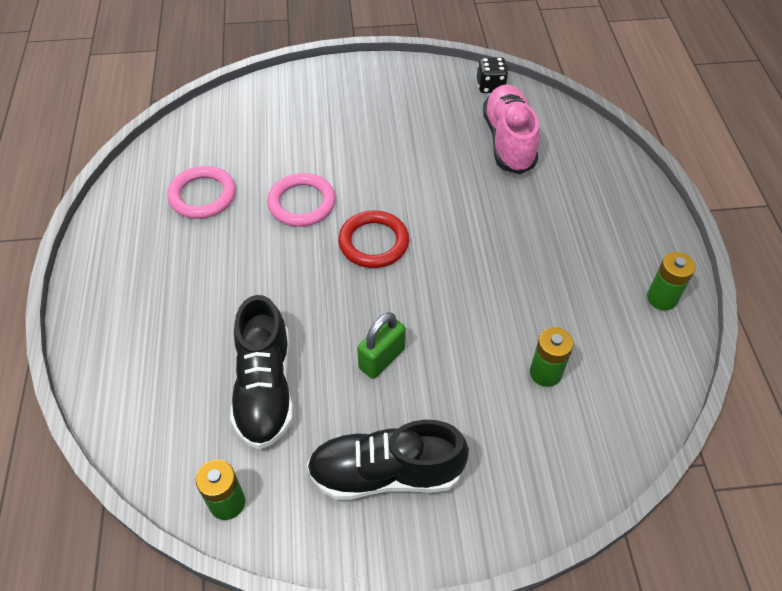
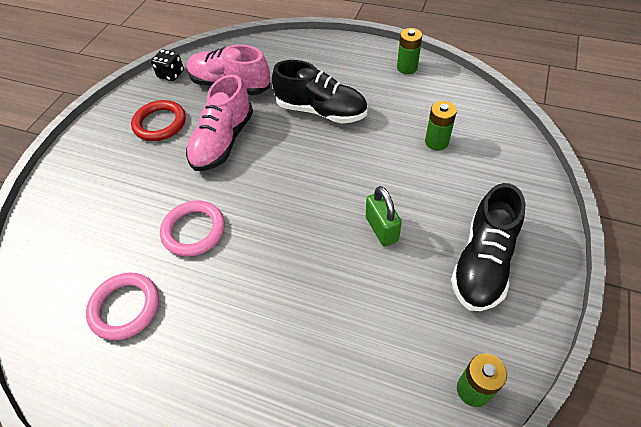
camera: 60 degrees left, 0 degrees up
(265, 388) = (371, 322): black shoe -> black shoe (321, 111)
(373, 242) = (269, 195): red ring -> red ring (160, 123)
(423, 173) = (223, 141): none -> pink shoe

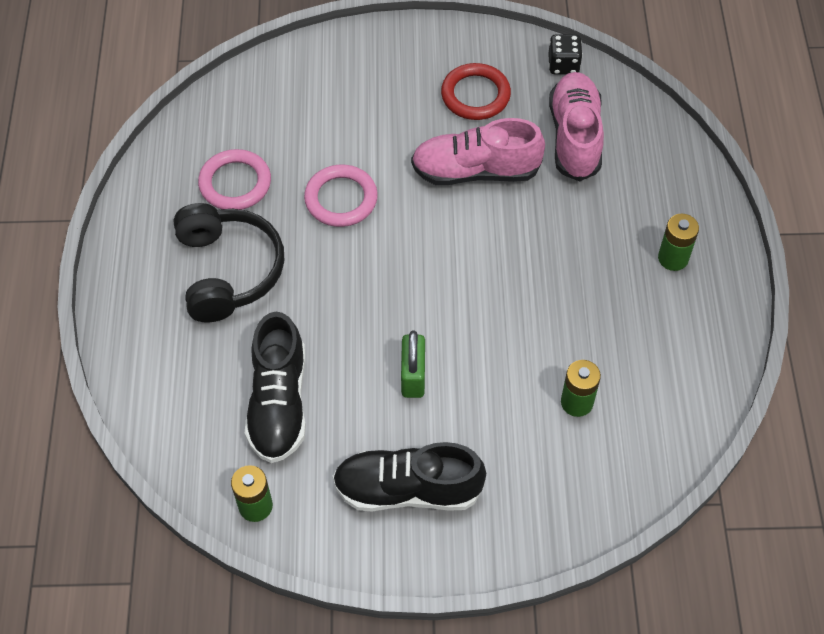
camera: 65 degrees right, 5 degrees up
(214, 341) = (228, 271): none -> black headphones
(321, 111) = (574, 255): black shoe -> black shoe (279, 403)
(381, 229) = (413, 376): green padlock -> green padlock turned 45 degrees counterclockwise
(407, 68) = (711, 331): green battery -> green battery (673, 258)

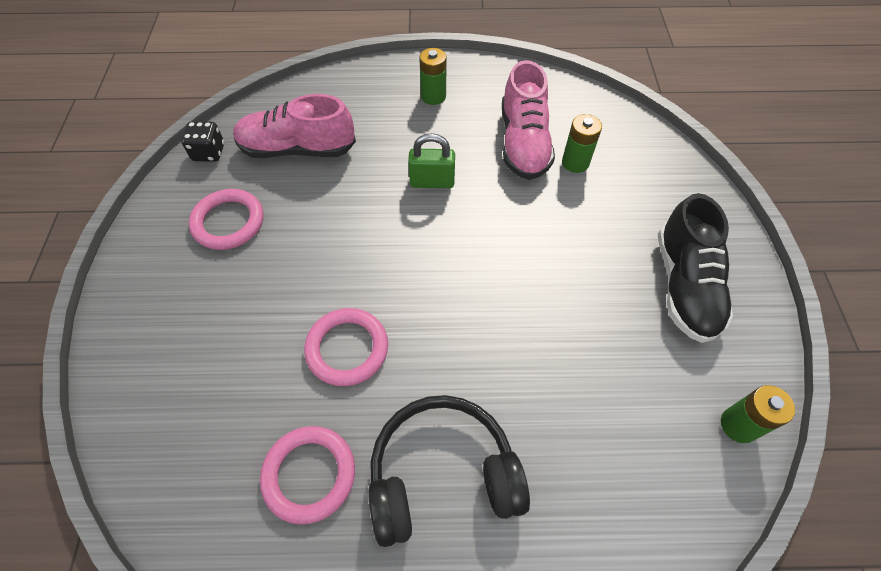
camera: 90 degrees left, 0 degrees up
(279, 403) = (614, 406): black shoe -> none
(413, 376) = (565, 280): green padlock -> green padlock (432, 182)
(475, 95) = (228, 222): red ring -> pink ring
(475, 171) = (326, 225): pink shoe -> pink shoe (523, 143)

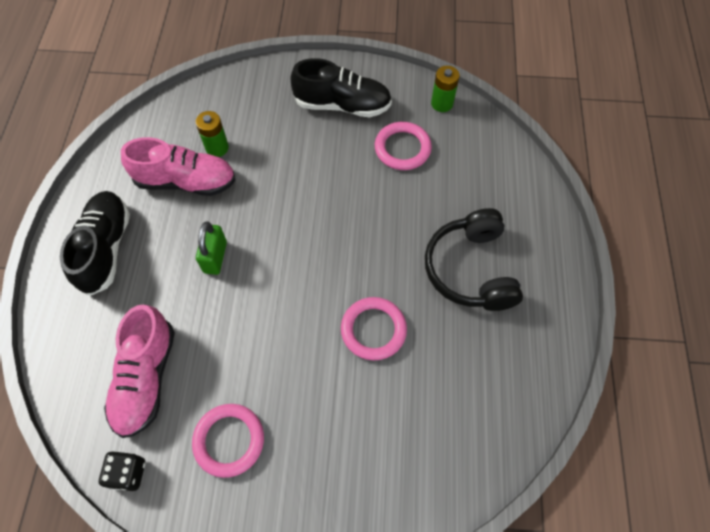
camera: 85 degrees left, 5 degrees up
(309, 474) = (470, 356): pink ring -> pink ring (402, 148)
(433, 96) = (105, 248): green battery -> black shoe

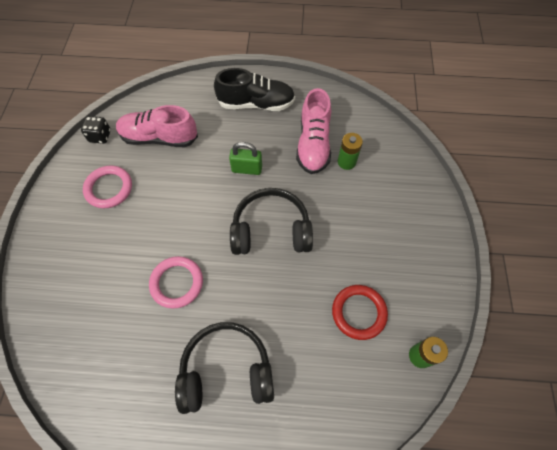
camera: 90 degrees right, 0 degrees up
(306, 228) = (271, 230): none -> black headphones
(342, 105) = (404, 257): black shoe -> none
(402, 148) = (359, 312): pink ring -> red ring

